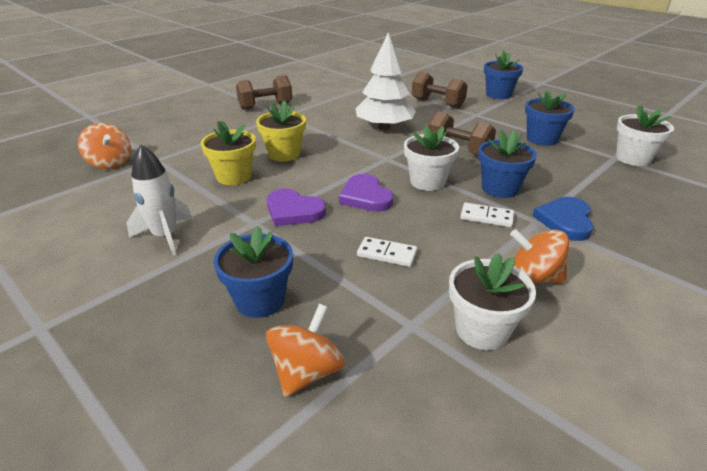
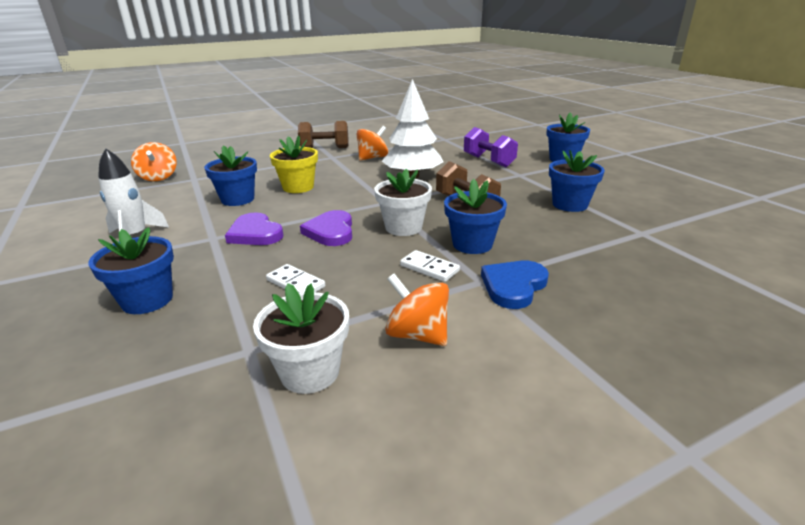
camera: 20 degrees right, 5 degrees down
(234, 176) = (238, 199): yellow flower pot -> blue flower pot
(306, 372) = (116, 368): orange spinning top -> orange spinning top (372, 158)
(437, 103) = (488, 161): brown dumbbell -> purple dumbbell
(633, 158) = (664, 237): white flower pot -> none

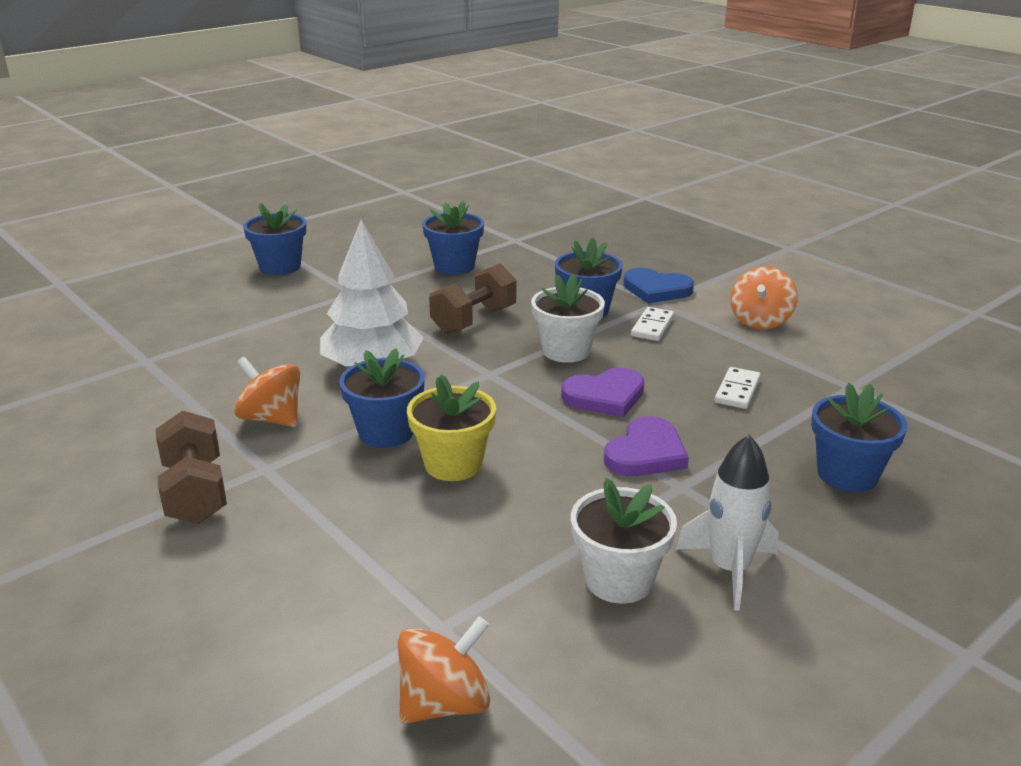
camera: 105 degrees left, 0 degrees up
(238, 199) = (533, 514): blue flower pot -> blue flower pot (386, 432)
(310, 372) = (844, 355): white flower pot -> white flower pot (619, 580)
(488, 161) = (289, 315): purple dumbbell -> none

